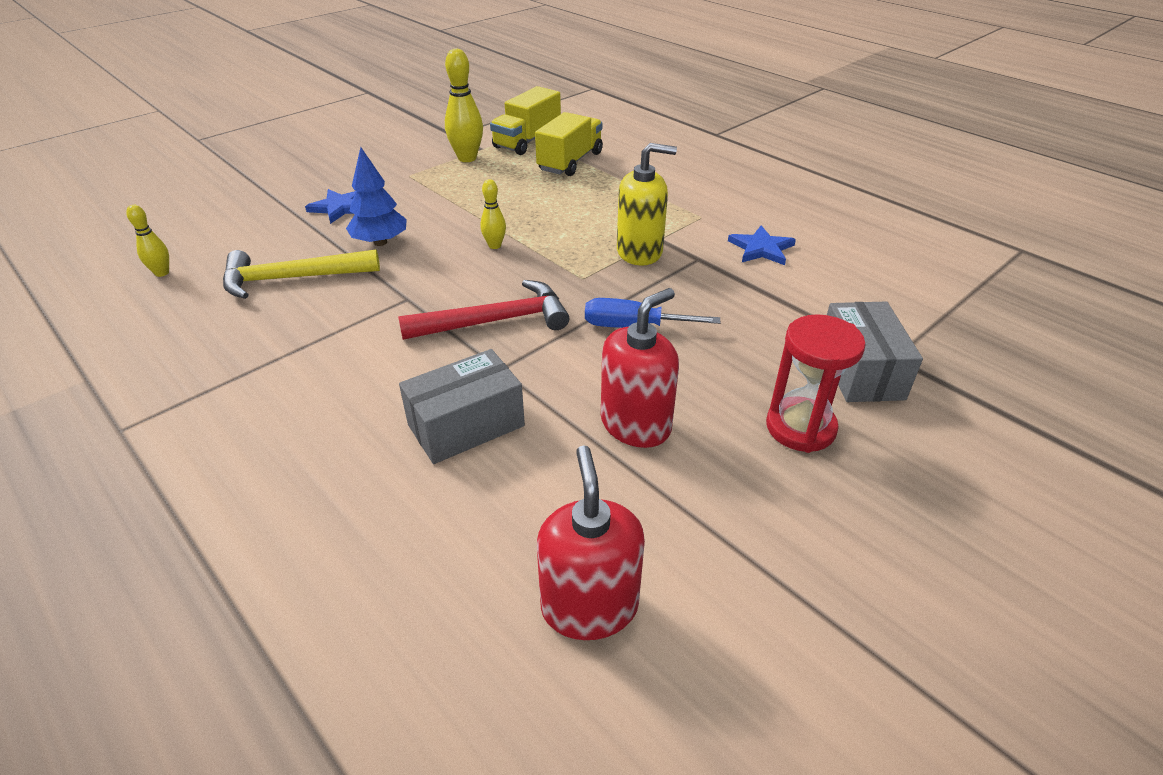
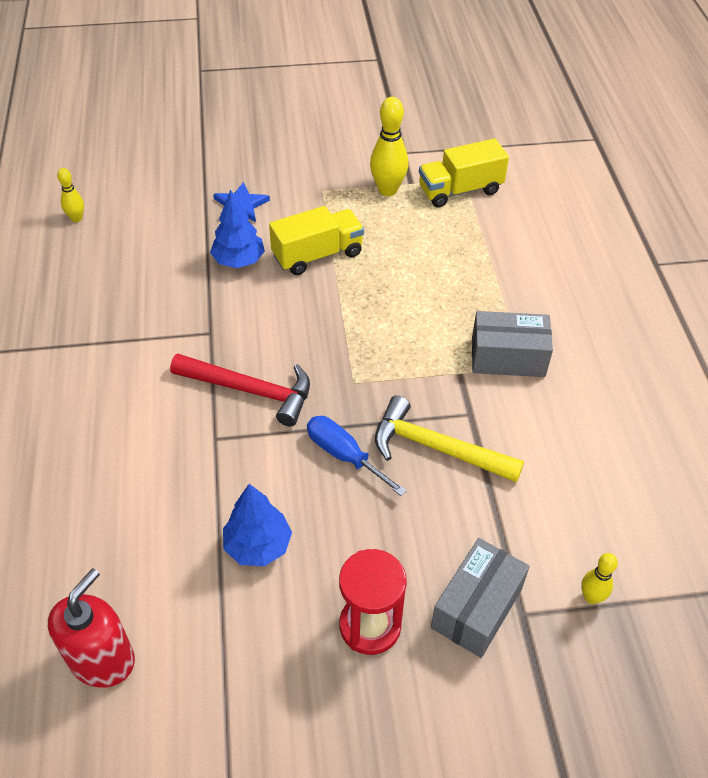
camera: 35 degrees right, 10 degrees up
(292, 279) = (151, 269): yellow hammer -> yellow hammer (436, 448)
(466, 425) = (151, 475): grey box -> grey box (508, 357)
(494, 246) = (319, 309): yellow bowling pin -> yellow bowling pin (591, 597)
(570, 162) = (473, 237): yellow truck -> yellow truck (317, 255)
(636, 424) = (258, 546): red soap dispenser -> blue tree
(639, 252) = (427, 379): yellow soap dispenser -> none
(761, 248) = (538, 433): blue star -> none

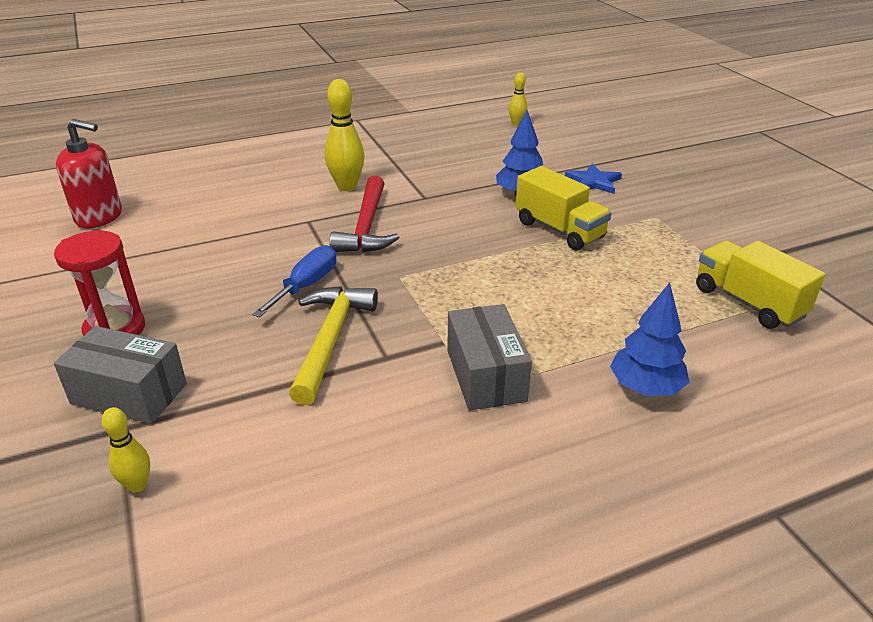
camera: 75 degrees right, 15 degrees down
(258, 546) = (199, 259): blue tree -> blue tree (645, 387)
(387, 190) = (696, 254): yellow bowling pin -> yellow bowling pin (347, 187)

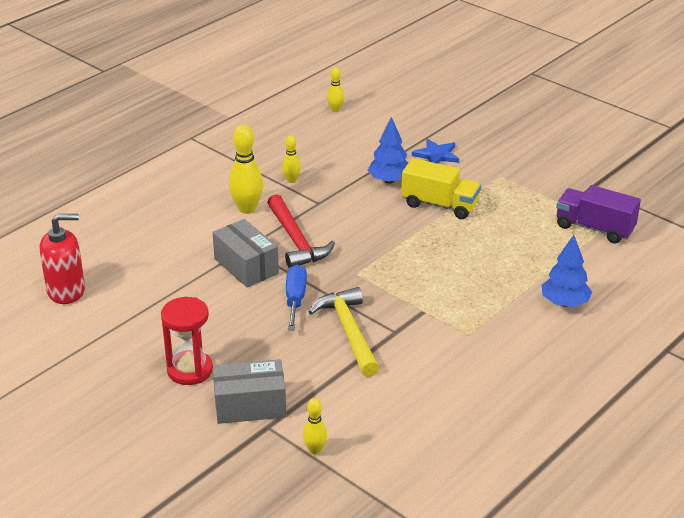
camera: 25 degrees left, 0 degrees up
(416, 172) = (291, 180): none -> yellow bowling pin
(486, 375) = (466, 324): grey box -> grey box (246, 266)
(748, 302) = (594, 228): yellow truck -> purple truck

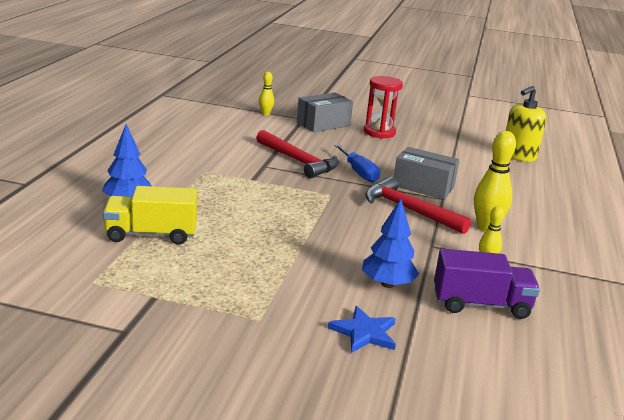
camera: 150 degrees right, 10 degrees down
(66, 291) = (518, 155): red soap dispenser -> yellow soap dispenser
(335, 110) = (572, 377): yellow bowling pin -> none
(348, 332) = (298, 161): yellow hammer -> red hammer
(440, 205) = (306, 267): yellow truck -> yellow truck (151, 234)
(594, 228) = (110, 275): purple truck -> purple truck (481, 305)

